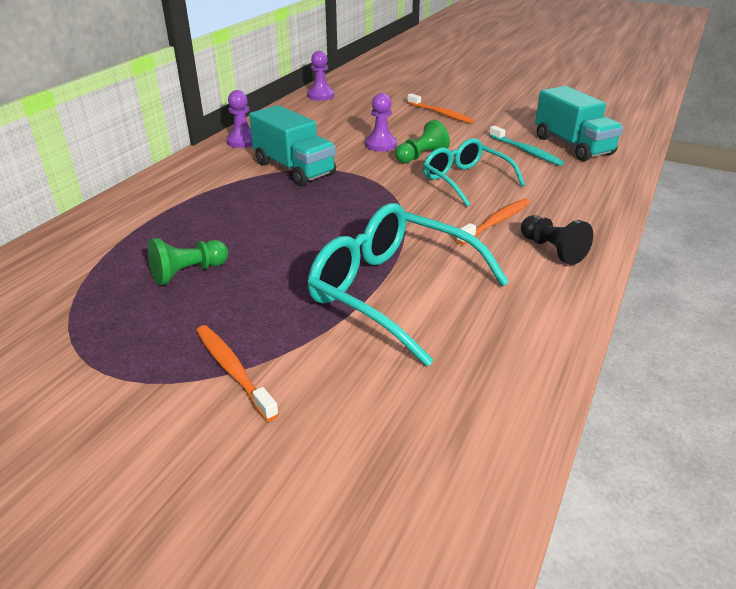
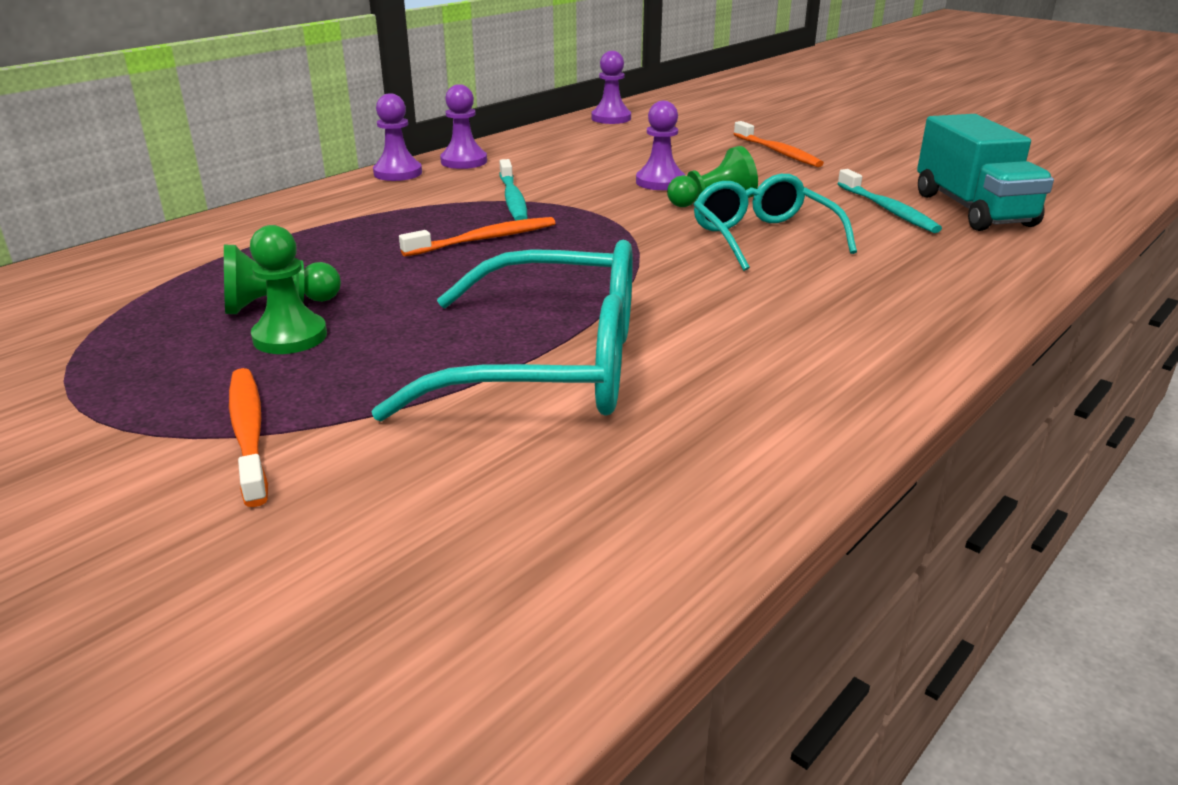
camera: 15 degrees right, 5 degrees down
(202, 156) = (398, 173): none -> purple pawn
(213, 295) = (290, 337): none -> green pawn
(294, 169) = (513, 199): turquoise truck -> turquoise toothbrush
(392, 291) = (552, 366): turquoise glasses -> turquoise glasses turned 135 degrees clockwise
(496, 222) = (779, 296): orange toothbrush -> orange toothbrush (484, 239)
(552, 250) = (850, 344): black pawn -> none

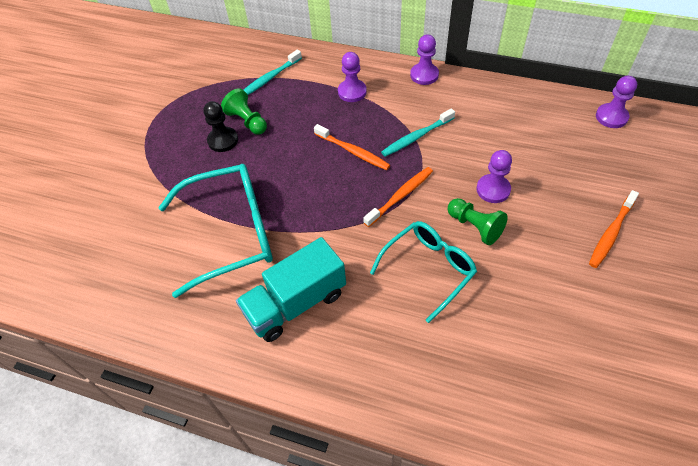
camera: 70 degrees right, 25 degrees up
(249, 433) = (152, 169): orange toothbrush -> orange toothbrush (400, 196)
(290, 337) = (223, 140): green pawn -> black pawn
(464, 161) = (463, 90): purple pawn -> purple pawn (352, 92)
(552, 366) = (232, 233): turquoise glasses -> turquoise glasses turned 90 degrees counterclockwise
(887, 210) = (526, 327): turquoise toothbrush -> turquoise toothbrush (269, 78)
(972, 209) = (564, 383): turquoise truck -> turquoise truck (295, 303)

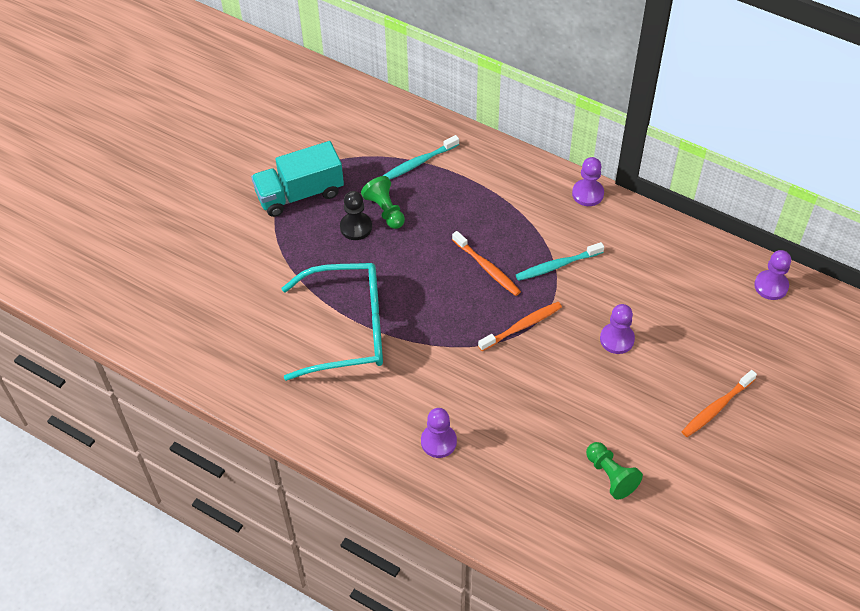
camera: 10 degrees right, 0 degrees up
(295, 303) = (395, 409): turquoise truck -> turquoise truck (300, 193)
(352, 92) = (504, 198): purple pawn -> purple pawn (438, 441)
(429, 269) = (528, 404): turquoise glasses -> none
(475, 226) = (586, 373): green pawn -> green pawn (610, 475)

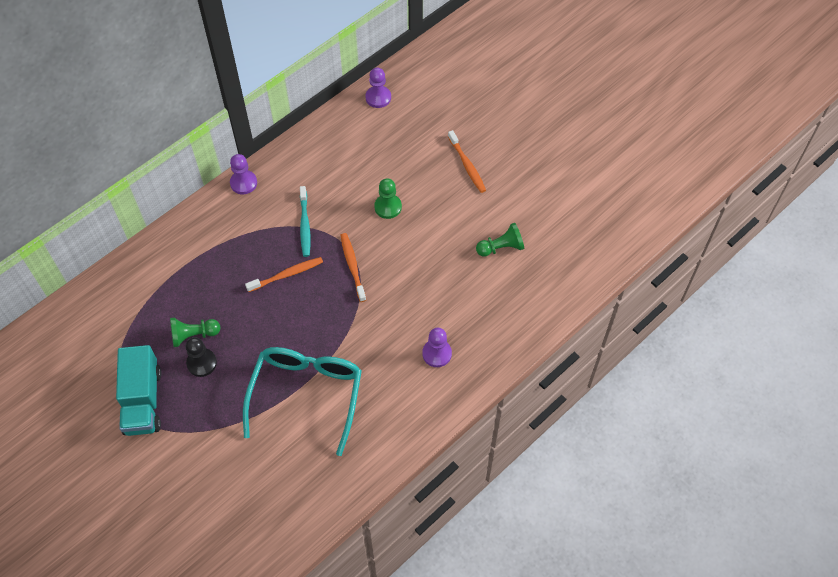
camera: 75 degrees left, 5 degrees up
(418, 163) = (153, 296): turquoise toothbrush -> none
(617, 339) = (388, 207): purple pawn -> green pawn

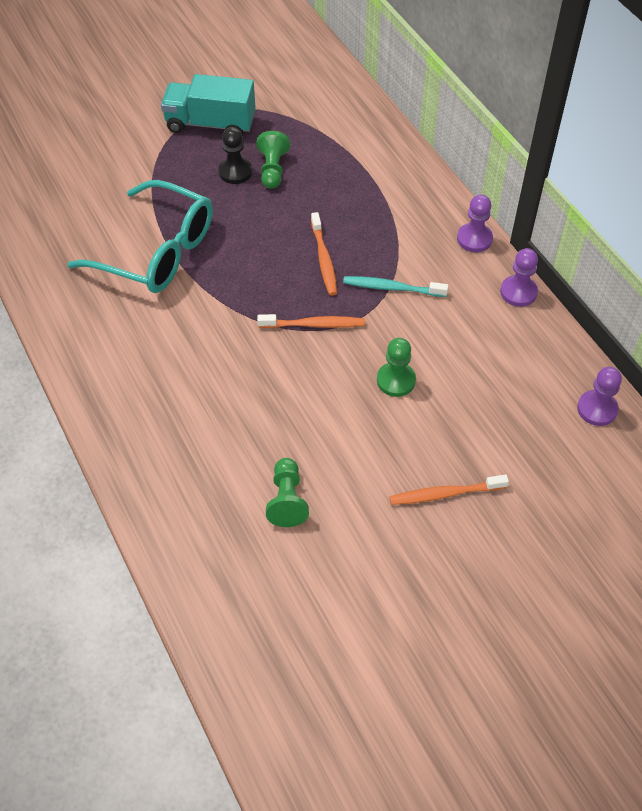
camera: 105 degrees right, 5 degrees down
(437, 354) = (154, 385): purple pawn -> purple pawn (518, 292)

